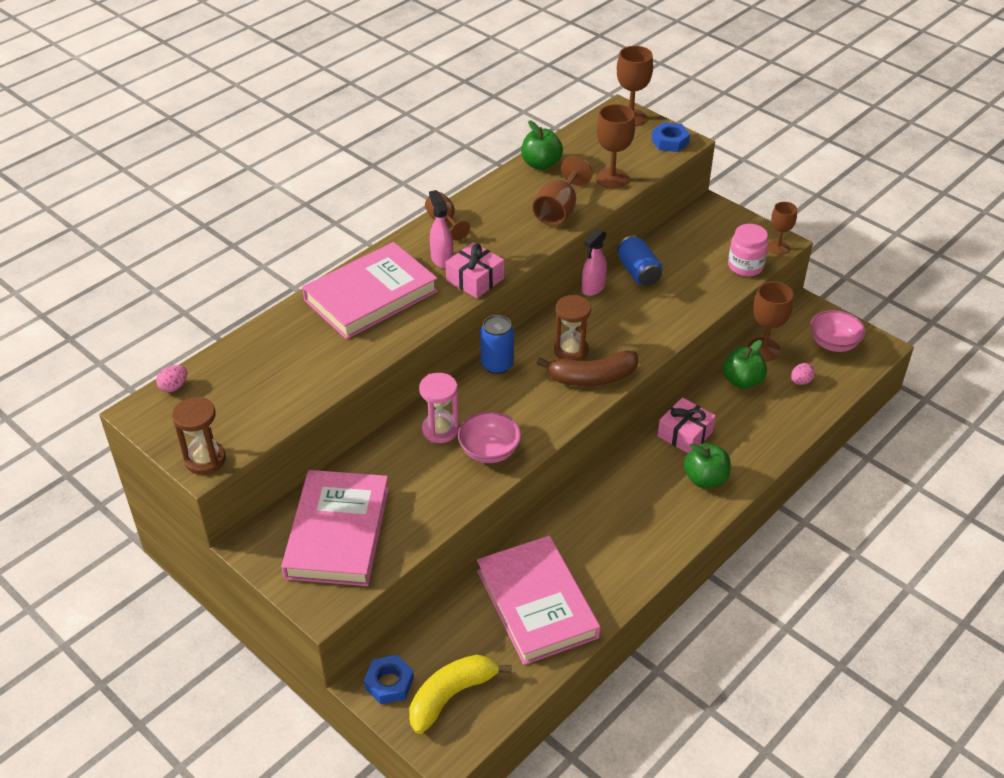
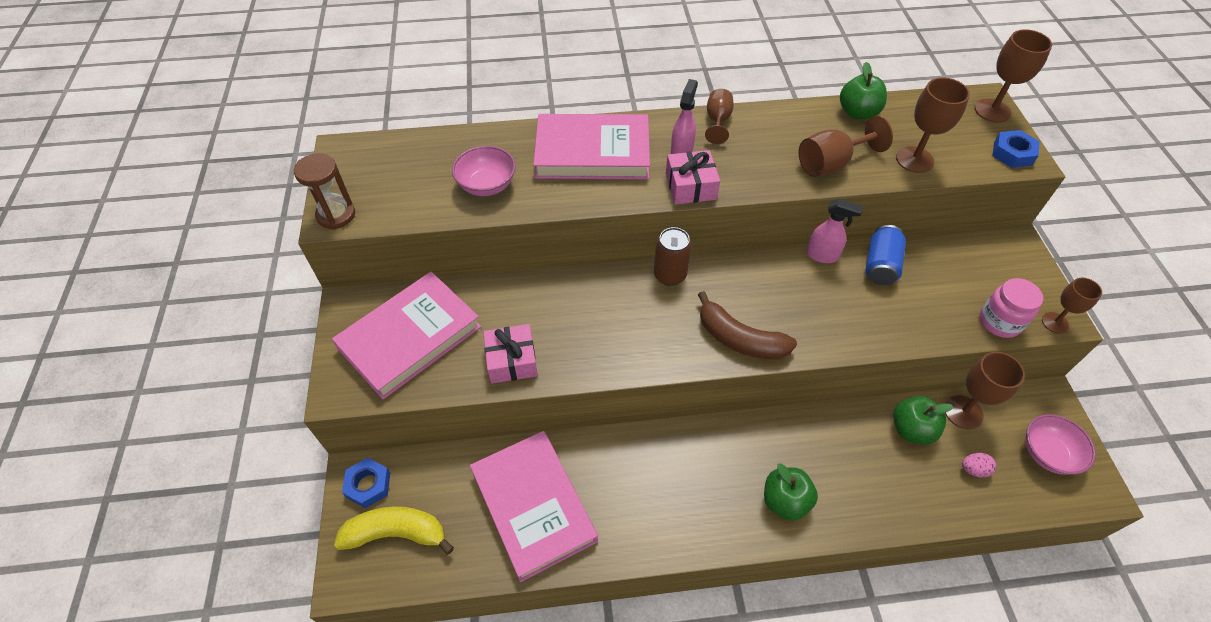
camera: 40 degrees right, 10 degrees up
(174, 387) = (381, 144): pink egg -> none
(440, 430) = (568, 303): pink hourglass -> none
(489, 451) = (587, 348): pink bowl -> pink bowl (487, 185)
(497, 365) = (670, 275): blue can -> brown can
(537, 603) = (533, 506): pink book -> pink book turned 45 degrees counterclockwise
(571, 351) = (745, 302): brown hourglass -> none
(593, 288) = (822, 256): pink spray bottle -> pink spray bottle turned 150 degrees counterclockwise
(685, 434) = (807, 443): pink gift -> pink gift (512, 360)

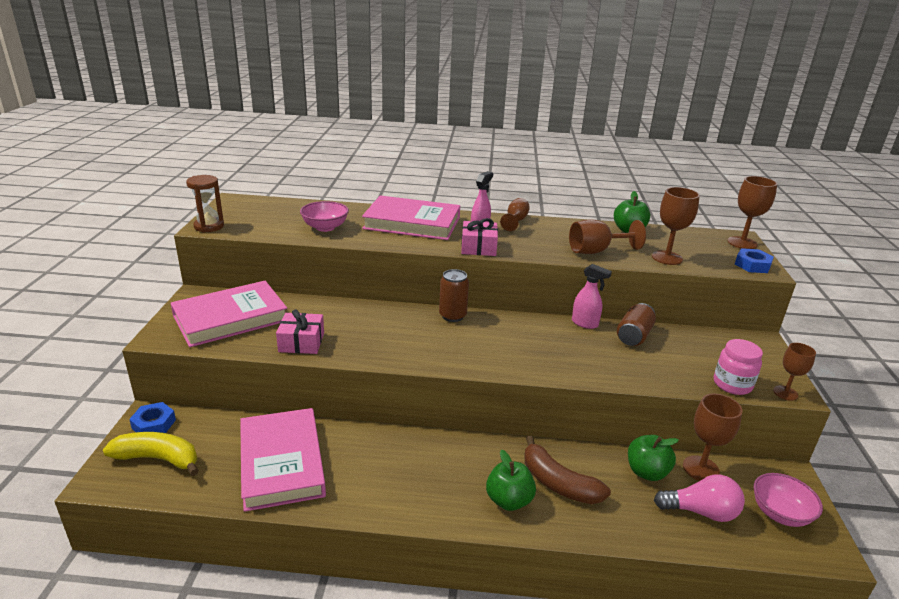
camera: 10 degrees right, 25 degrees down
(739, 339) = (494, 359): brown banana -> brown banana (558, 483)
(880, 265) = (634, 336): blue can -> brown can
(973, 469) = (701, 512): pink egg -> pink light bulb

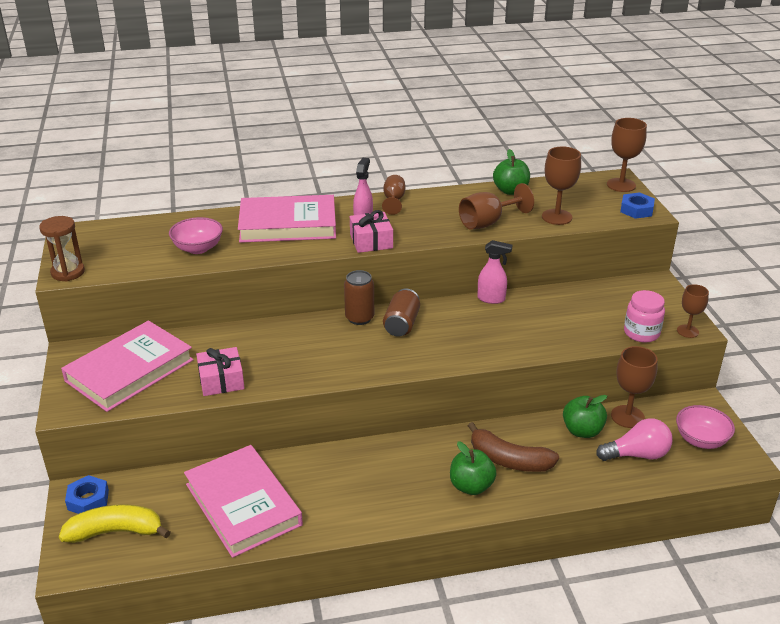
camera: 15 degrees left, 5 degrees up
(634, 336) = (541, 302): brown can -> brown can (401, 324)

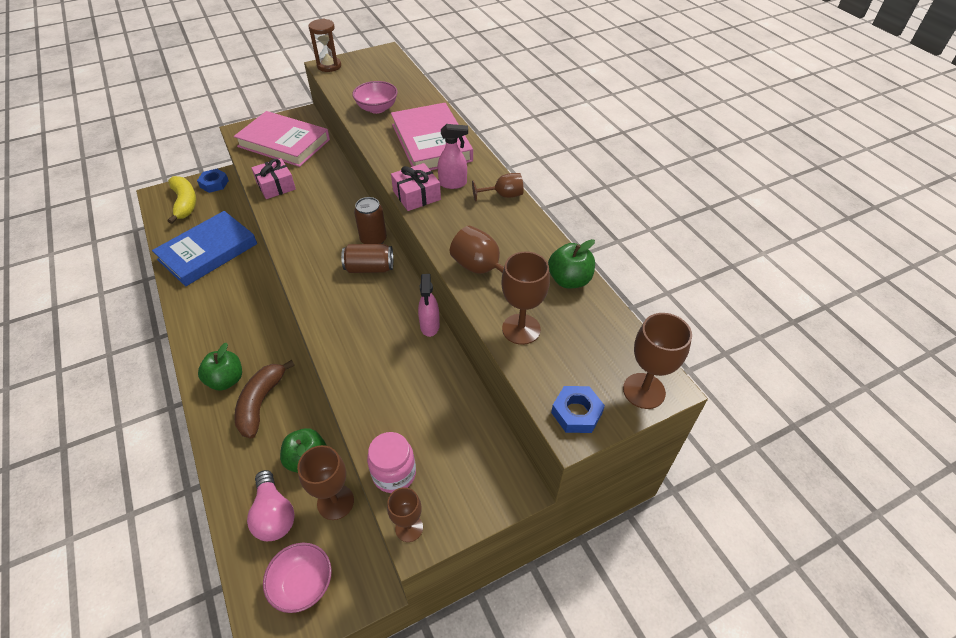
camera: 75 degrees right, 15 degrees up
(243, 504) = (208, 252): pink book -> blue book

